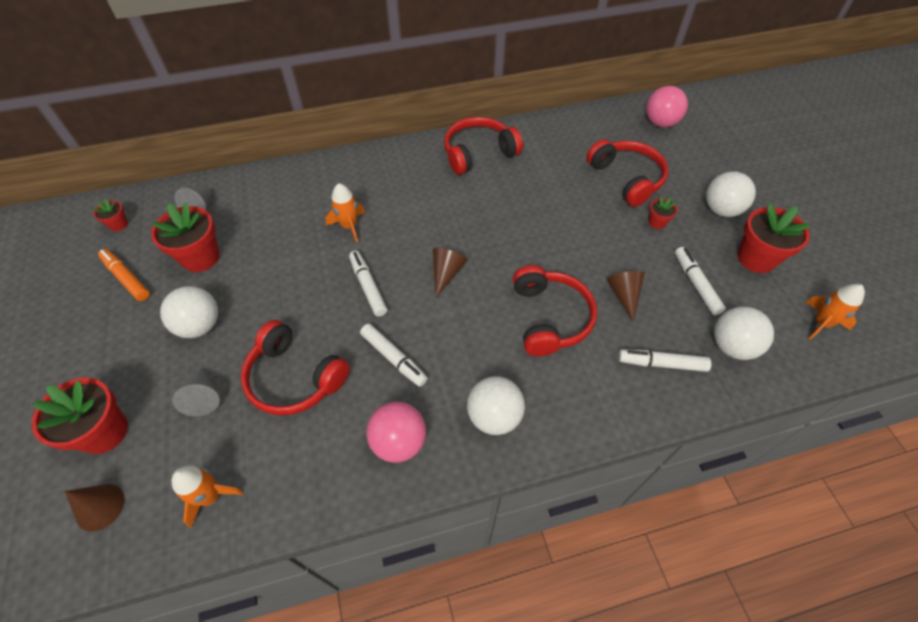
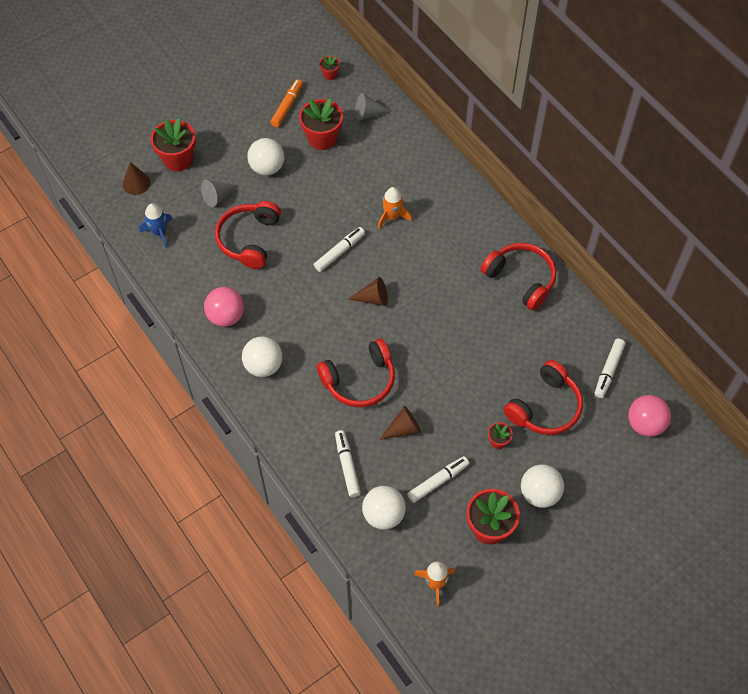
camera: 70 degrees right, 5 degrees up
(211, 496) = (159, 232): orange rocket -> blue rocket
(393, 358) = (285, 291): white marker -> white marker (608, 370)

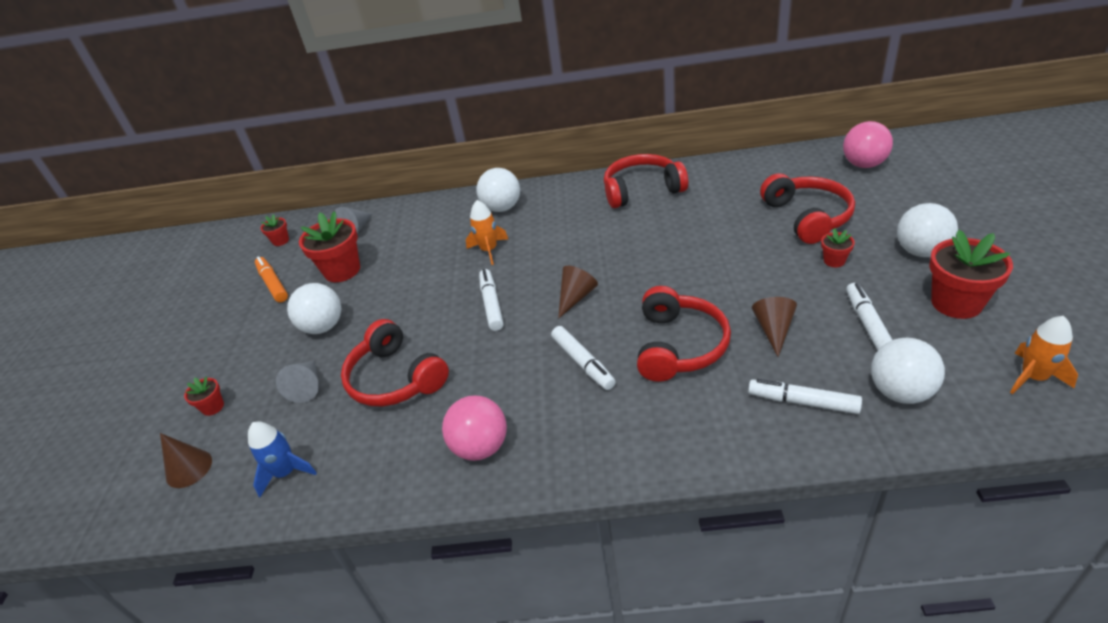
camera: 50 degrees left, 20 degrees down
(178, 159) = (213, 407): red flower pot -> red flower pot, size x0.49
(263, 366) = (589, 434): white ball -> white ball (502, 208)
(608, 370) = (787, 168): white marker -> white marker (583, 363)

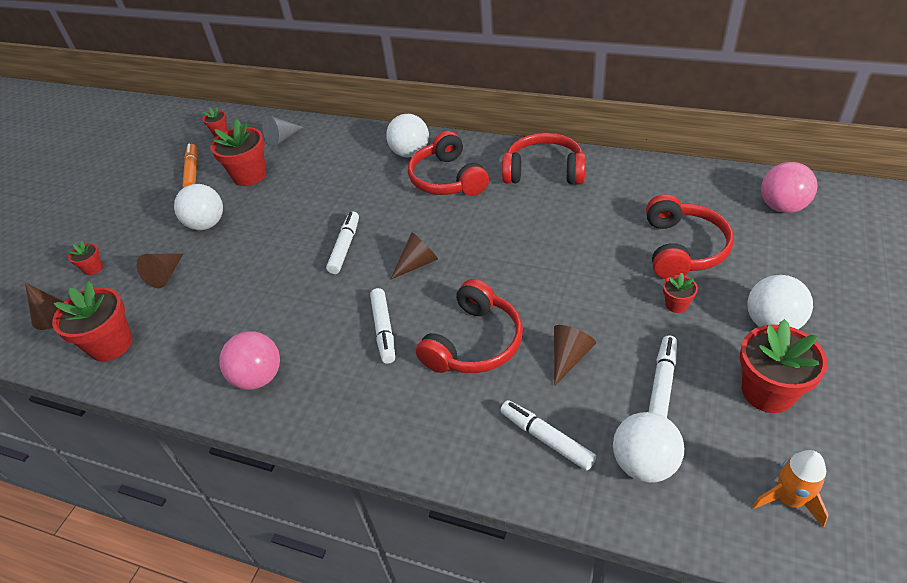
camera: 20 degrees right, 5 degrees up
(286, 473) = (111, 344): blue rocket -> red flower pot
(307, 387) = (165, 275): grey cone -> brown cone
(395, 378) = (232, 291): red headphones -> red headphones (447, 179)
(489, 250) = (374, 193): orange rocket -> none

